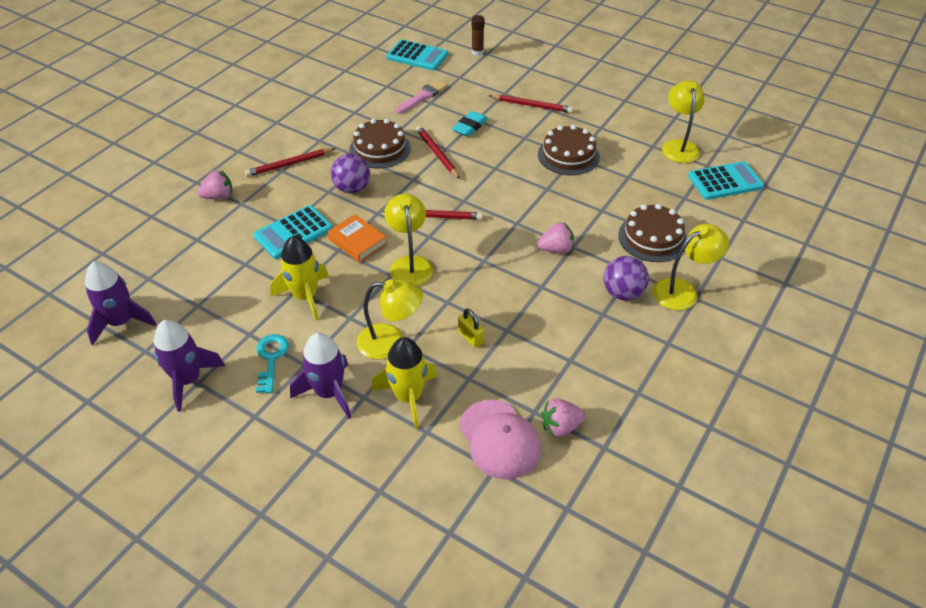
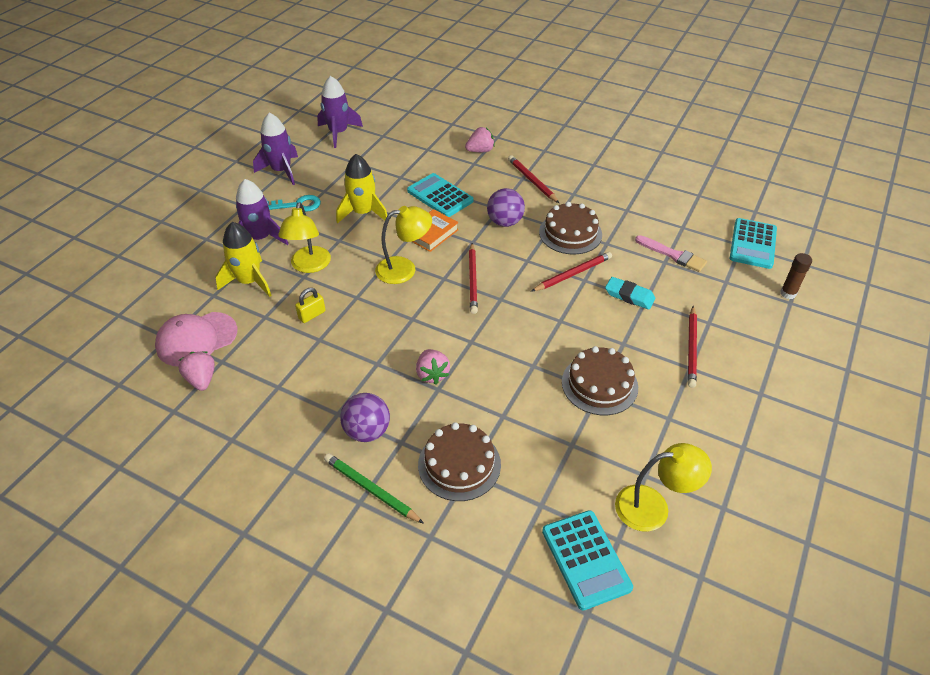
camera: 85 degrees right, 0 degrees up
(219, 197) = (480, 151): pink strawberry -> pink strawberry turned 90 degrees counterclockwise
(682, 291) = (371, 489): yellow lamp -> green pencil

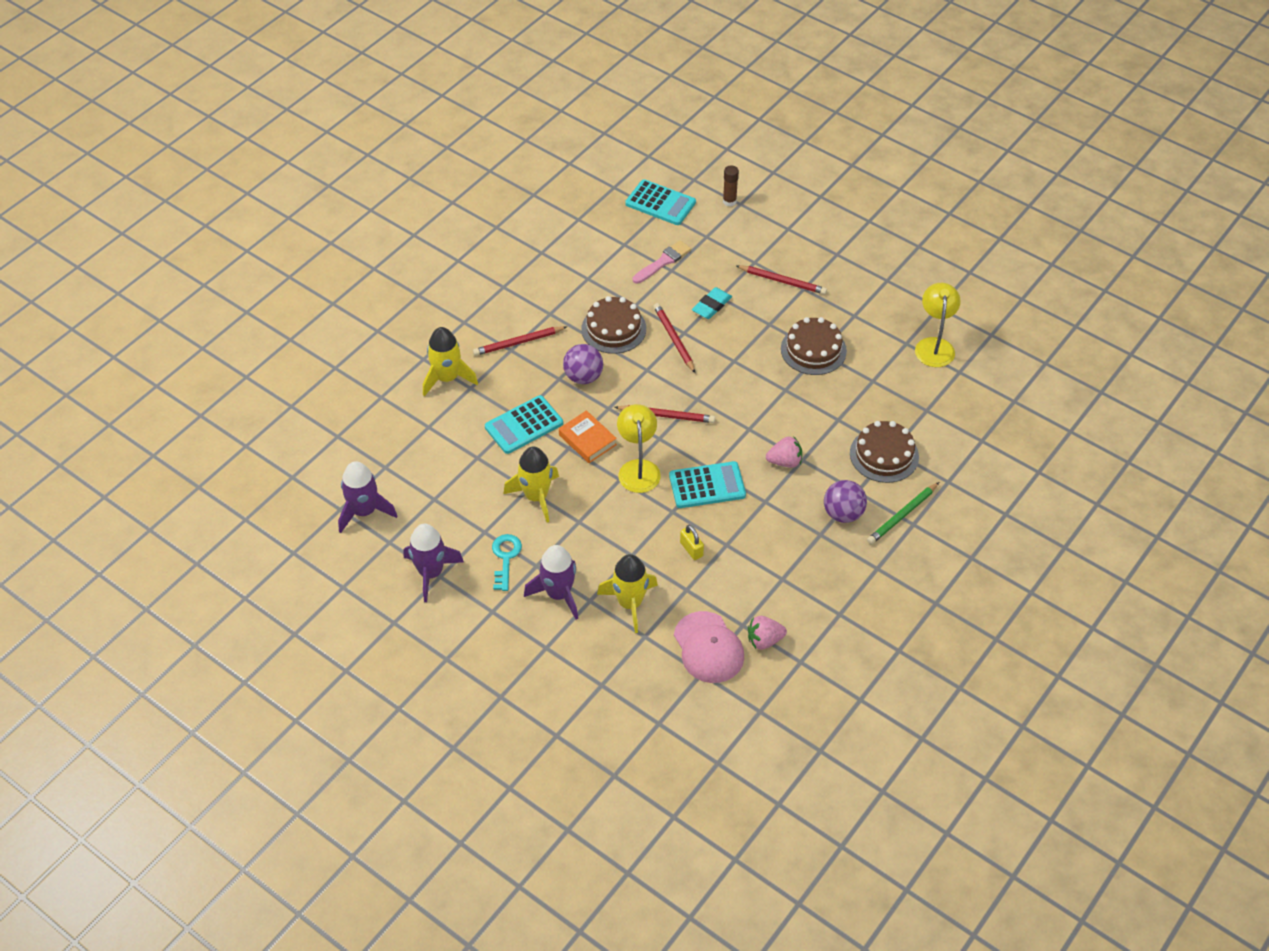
camera: 80 degrees left, 5 degrees up
(309, 266) = (616, 549): yellow lamp -> none
(480, 151) = (447, 378): pink strawberry -> yellow rocket
(586, 559) = (974, 393): turquoise calculator -> turquoise calculator (707, 485)

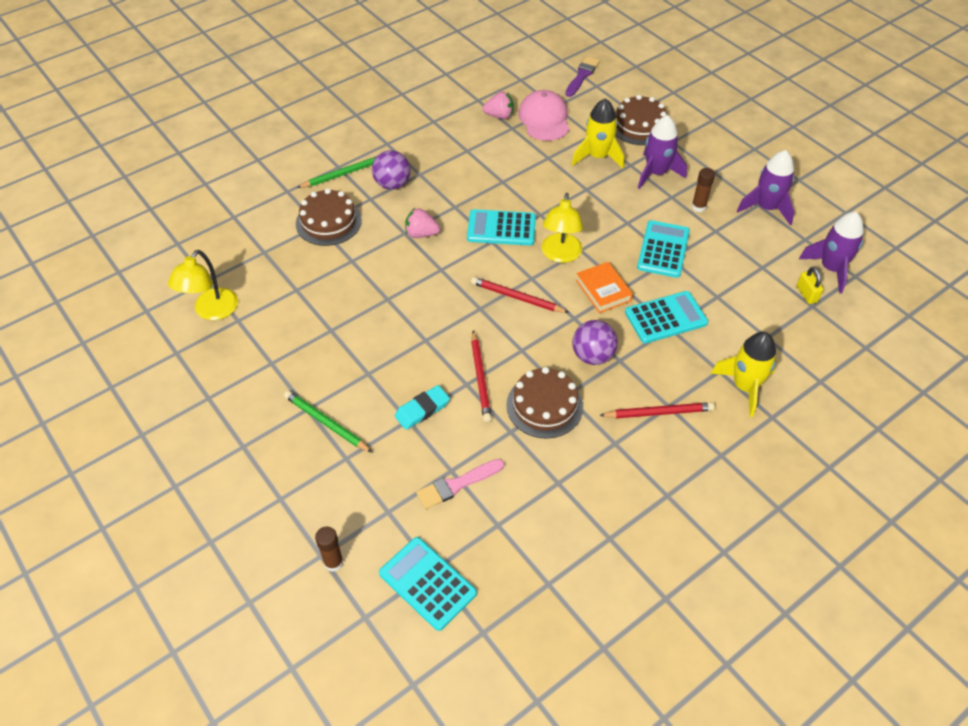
camera: 165 degrees left, 0 degrees up
(505, 558) = (698, 207): turquoise key -> brown glue stick
(536, 497) = (663, 249): yellow rocket -> turquoise calculator
(682, 737) = (582, 76): none -> purple brush
(691, 549) = (534, 183): yellow padlock -> yellow padlock (806, 294)
(782, 281) = (326, 423): red pencil -> green pencil
(813, 350) = (337, 333): brown cake -> brown cake (639, 125)

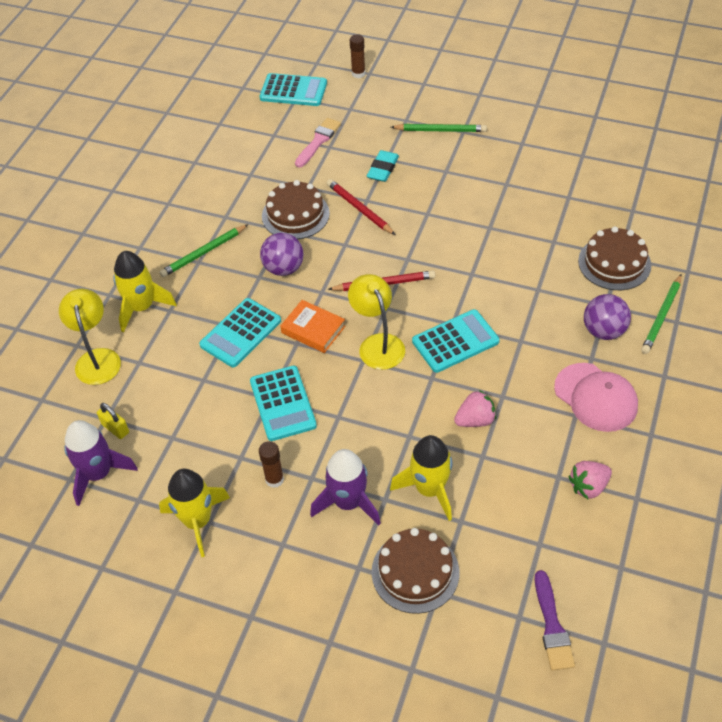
camera: 150 degrees right, 0 degrees up
(211, 311) = (609, 151): yellow lamp -> yellow lamp (97, 358)
(421, 234) = (522, 296): pink strawberry -> pink strawberry (475, 420)
(544, 119) = (534, 513): pink cap -> pink cap (596, 397)
(658, 413) = (203, 253): red pencil -> green pencil
(766, 208) = (197, 521): purple rocket -> yellow rocket

